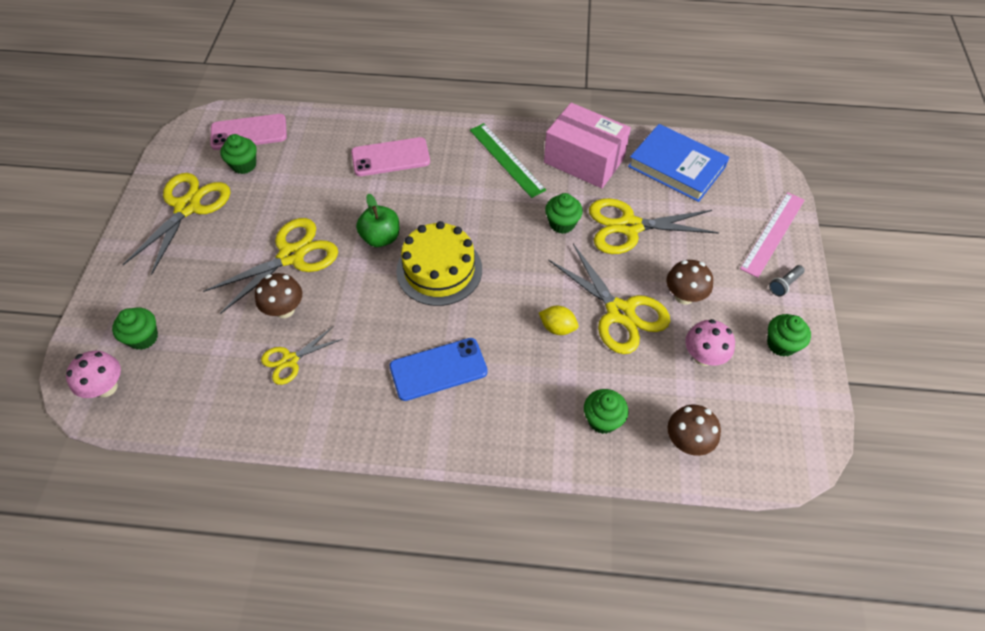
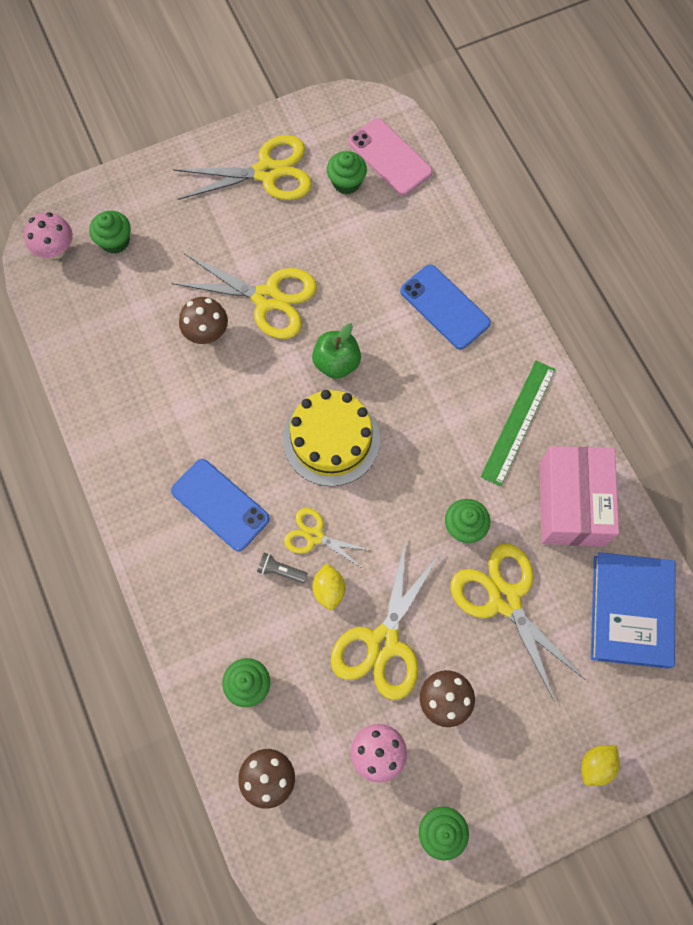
camera: 60 degrees right, 15 degrees up
(290, 360) = (159, 372): yellow scissors -> yellow scissors (314, 536)
(390, 157) = (444, 307): pink phone -> blue phone
(773, 233) = (596, 765): pink ruler -> yellow lemon
(784, 284) = (527, 805): grey flashlight -> grey flashlight (281, 571)

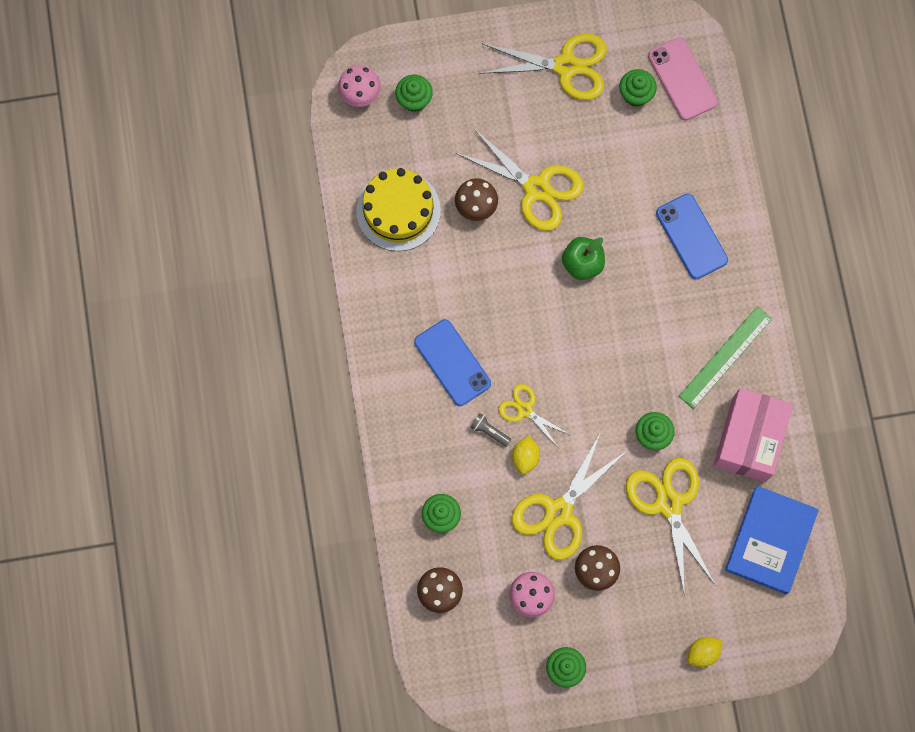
camera: 15 degrees right, 5 degrees up
(331, 439) = (560, 331): yellow cake -> yellow cake (398, 210)

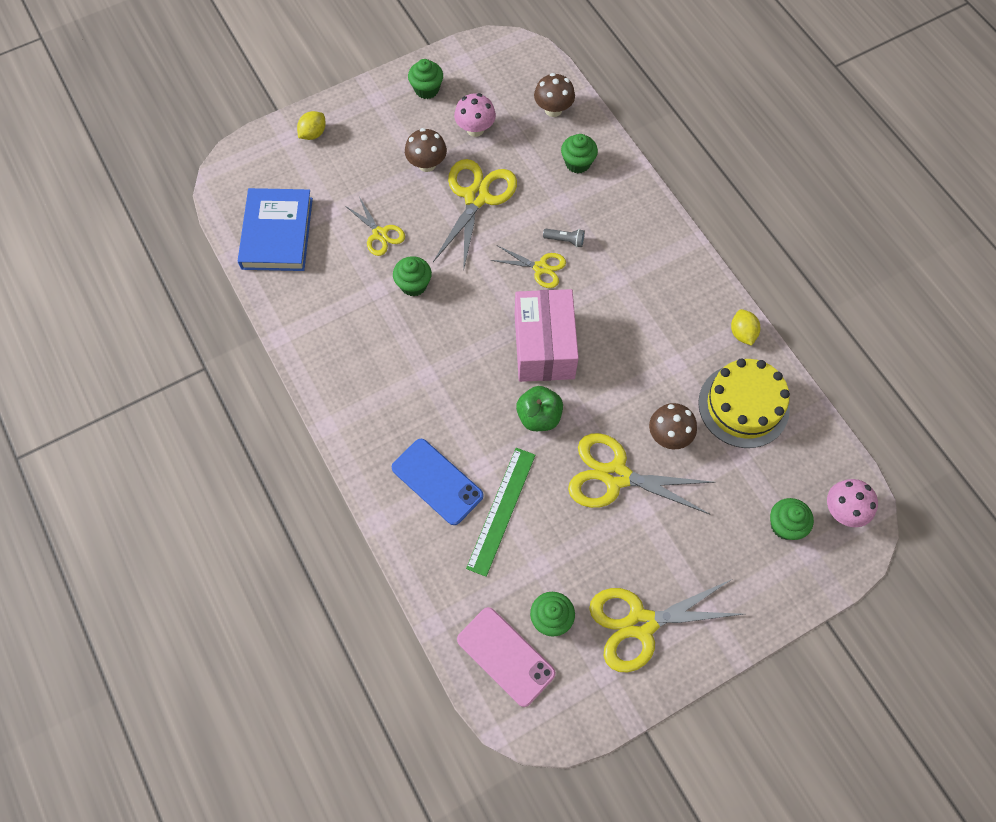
camera: 160 degrees right, 10 degrees down
(452, 362) = (625, 286): blue phone -> none
(525, 457) = (524, 230): yellow lemon -> yellow lemon (742, 333)
(668, 503) = (380, 234): yellow scissors -> yellow scissors, size x0.56
(725, 357) = (365, 375): green ruler -> green ruler (501, 510)
(749, 439) = (320, 310): pink box -> pink box (544, 346)

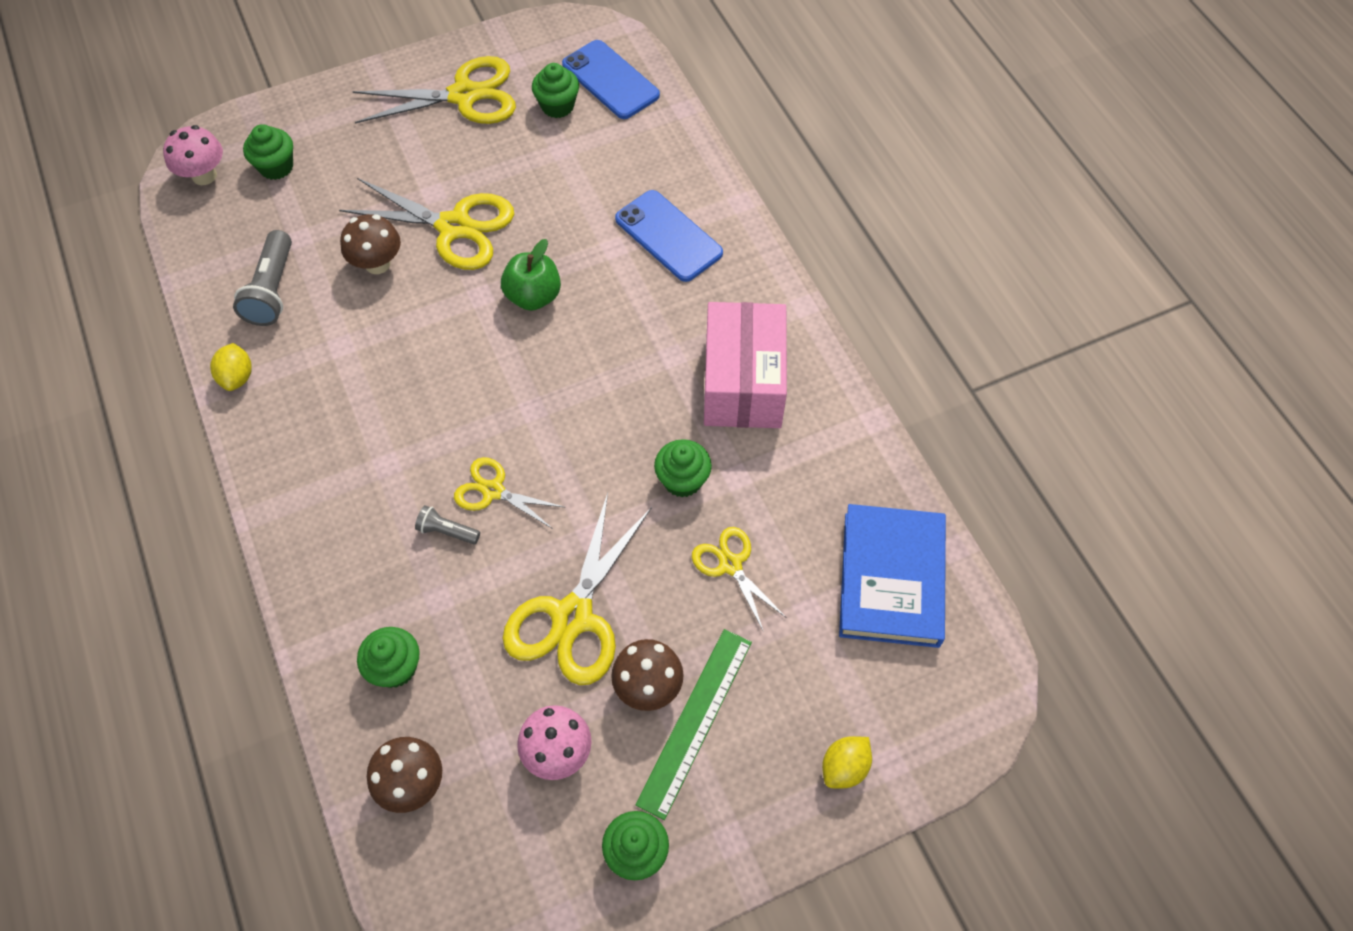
camera: 175 degrees left, 5 degrees down
(501, 510) = (596, 203): green ruler -> green ruler (695, 721)
(505, 656) = (610, 80): pink phone -> blue phone
(544, 346) = (510, 380): pink box -> pink box (743, 382)
(743, 405) = (272, 290): yellow cake -> grey flashlight

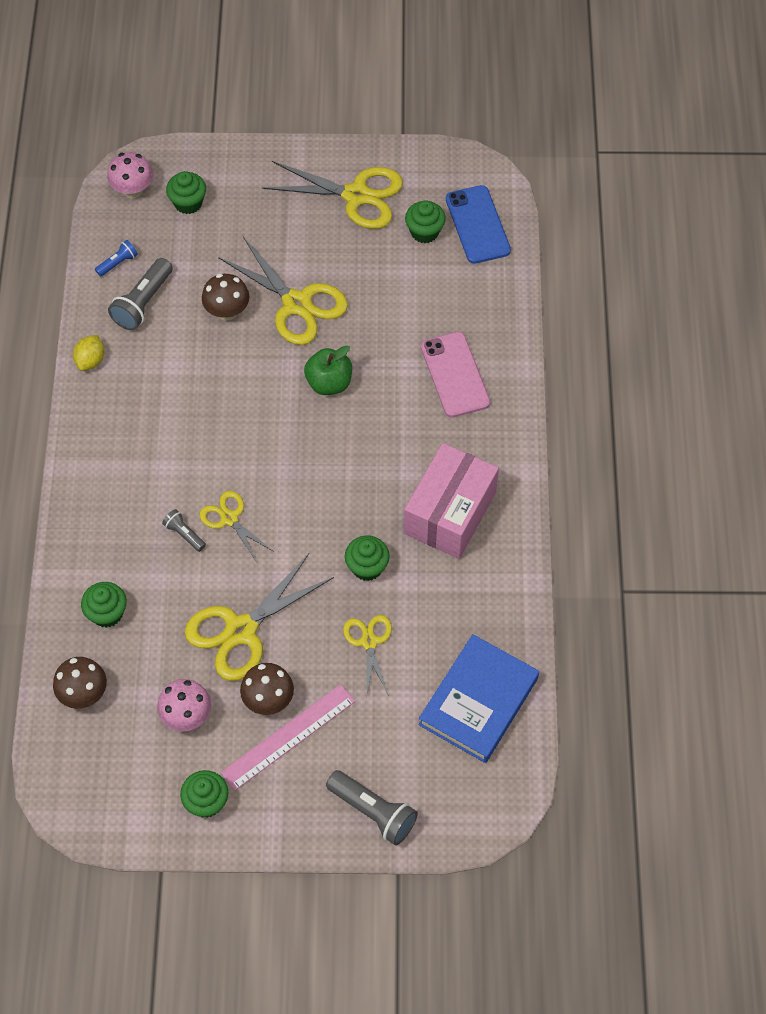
camera: 25 degrees right, 0 degrees up
(222, 258) = (118, 263): none -> blue flashlight
(668, 236) = (455, 375): blue phone -> pink phone
(695, 721) = (288, 736): green ruler -> pink ruler
(844, 767) = (373, 812): yellow lemon -> grey flashlight

